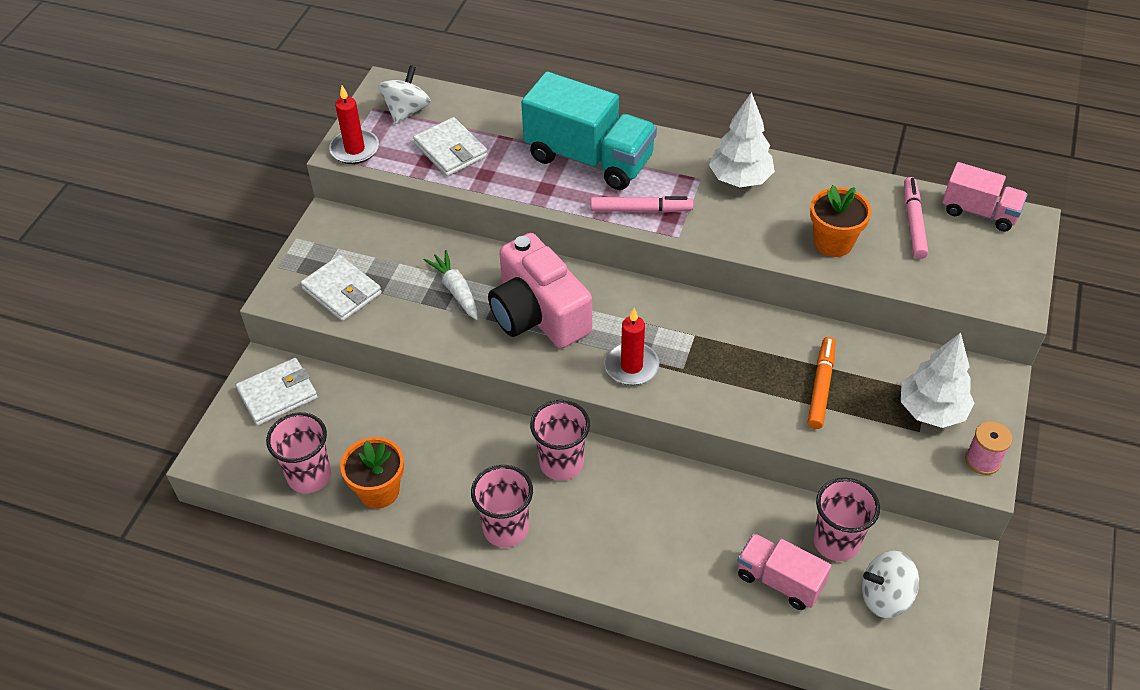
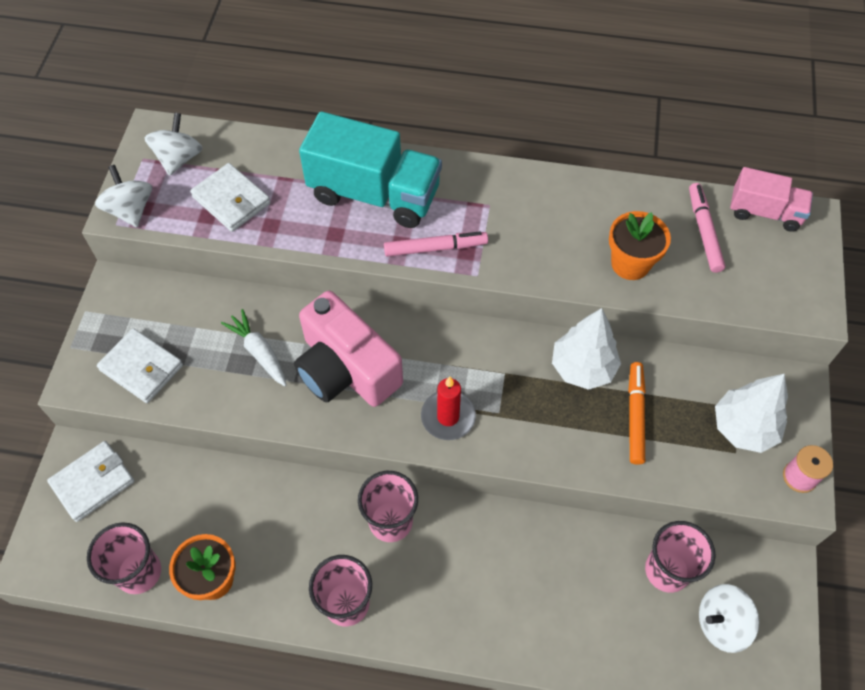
camera: 10 degrees left, 10 degrees up
(355, 149) = (130, 210): red candle -> white spinning top
(740, 179) = (528, 201): white tree -> white tree (583, 368)
(779, 581) = (619, 621): pink truck -> none

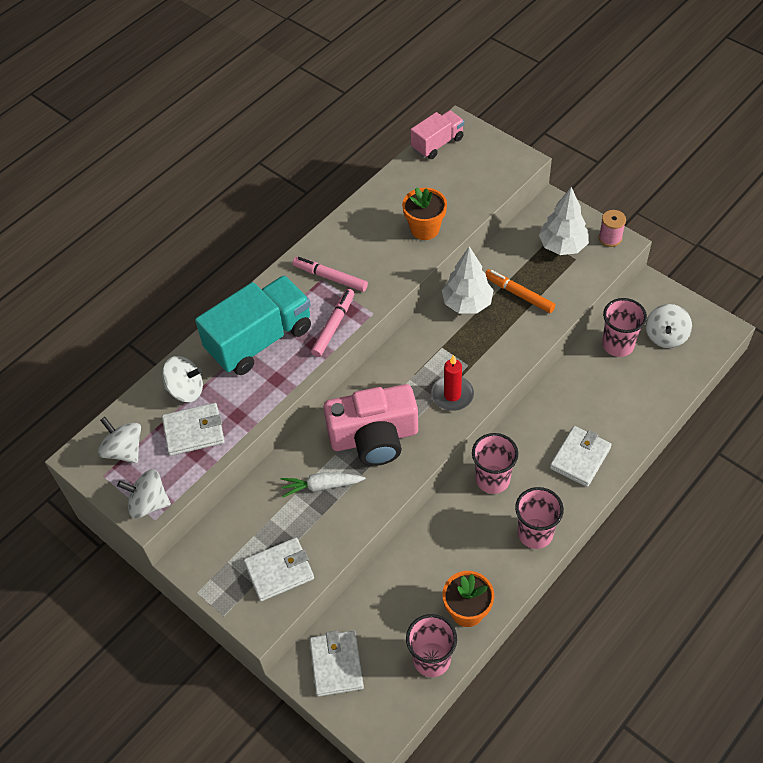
camera: 55 degrees left, 5 degrees down
(276, 167) = (186, 390): none -> white spinning top
(476, 605) = (580, 458): none -> white wallet
(704, 231) = (428, 180): pink marker -> pink marker (330, 277)

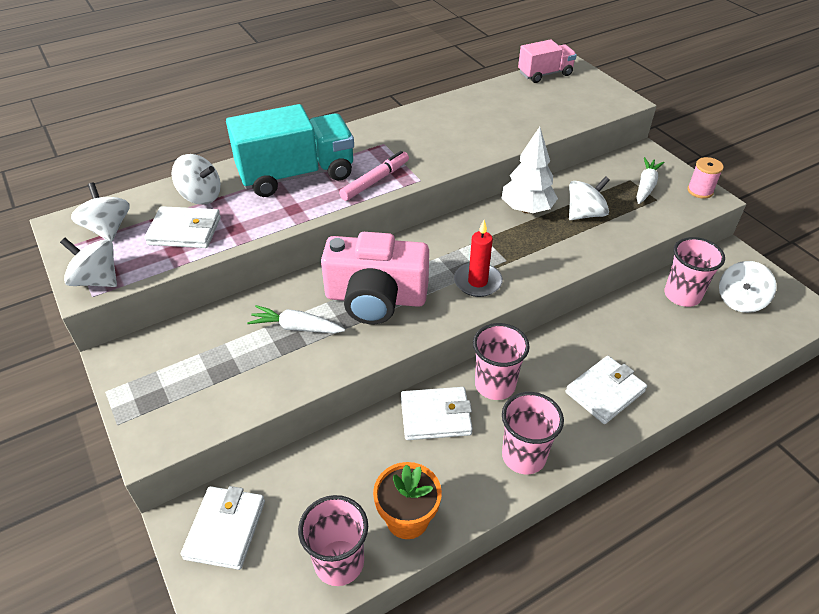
camera: 15 degrees right, 10 degrees down
(279, 571) = (204, 397): white wallet -> white wallet (435, 416)
(330, 277) = (392, 144): pink marker -> none
(425, 229) = (505, 129): orange flower pot -> none
(519, 294) = (585, 214): orange marker -> white spinning top
(562, 246) = (646, 186): white tree -> white carrot

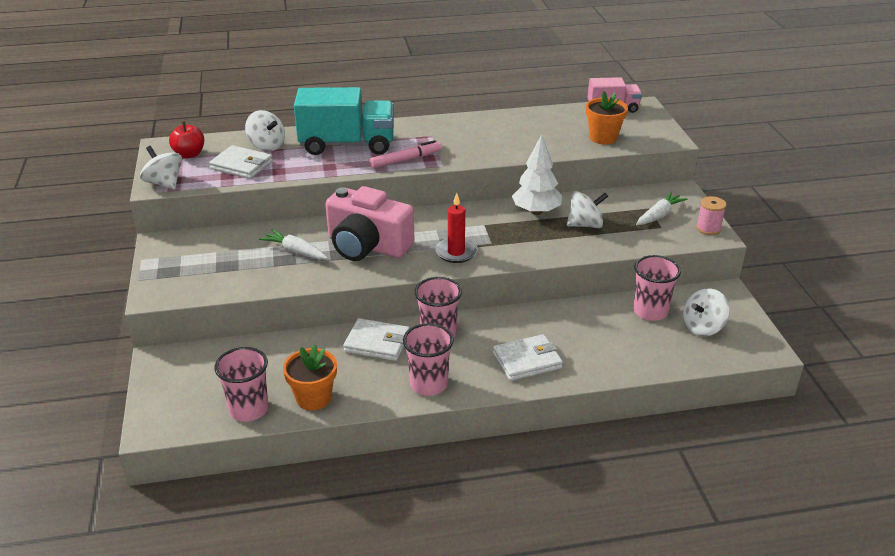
camera: 20 degrees right, 10 degrees down
(108, 229) = (189, 154): white spinning top -> red apple
(225, 529) = (183, 370): white wallet -> none
(560, 111) = (603, 138): none -> orange flower pot

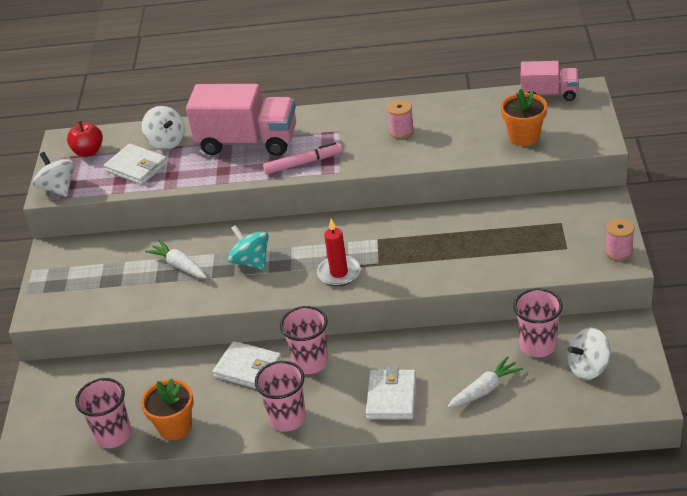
camera: 15 degrees right, 5 degrees up
(347, 145) = (248, 142): turquoise truck -> pink truck
(367, 246) = (251, 261): pink camera -> turquoise spinning top
(491, 135) = (401, 131): none -> pink spool
(527, 361) = (391, 397): white wallet -> white wallet turned 75 degrees counterclockwise
(536, 211) = (437, 223): white tree -> none
(585, 225) = (484, 243): white spinning top -> none
(659, 215) = (569, 233): white carrot -> white carrot (485, 389)

